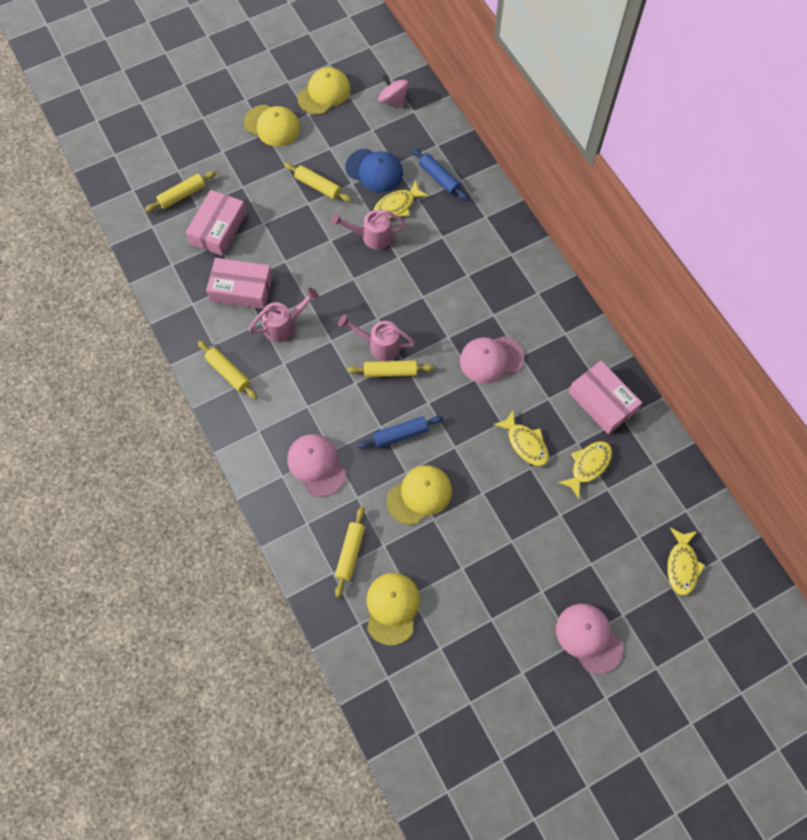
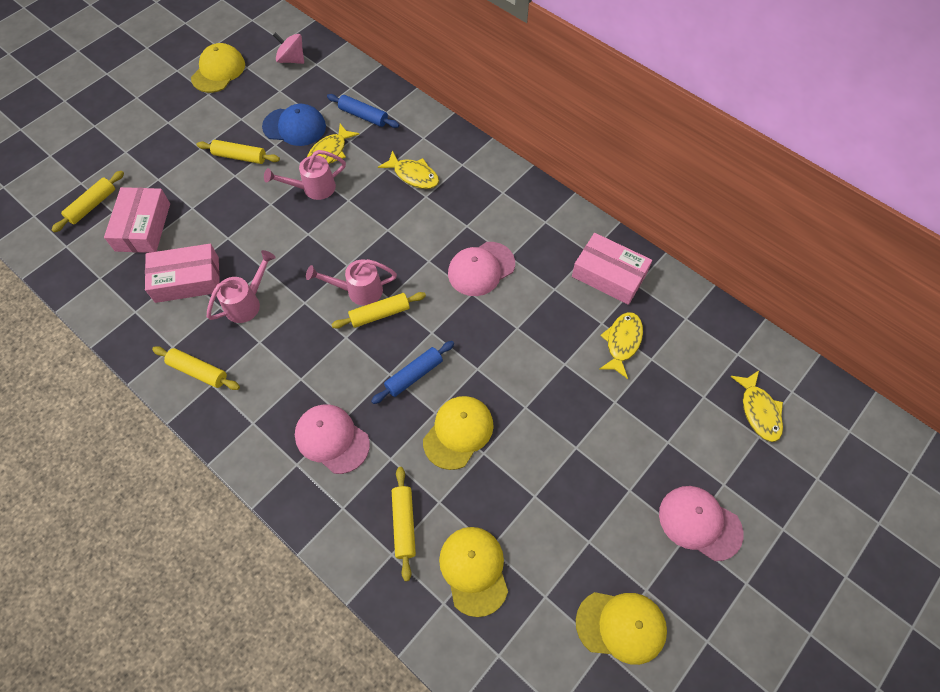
camera: 20 degrees left, 5 degrees down
(272, 125) = (173, 114): yellow cap -> yellow cap (621, 626)
(525, 443) = (549, 341): yellow fish -> yellow fish (413, 175)

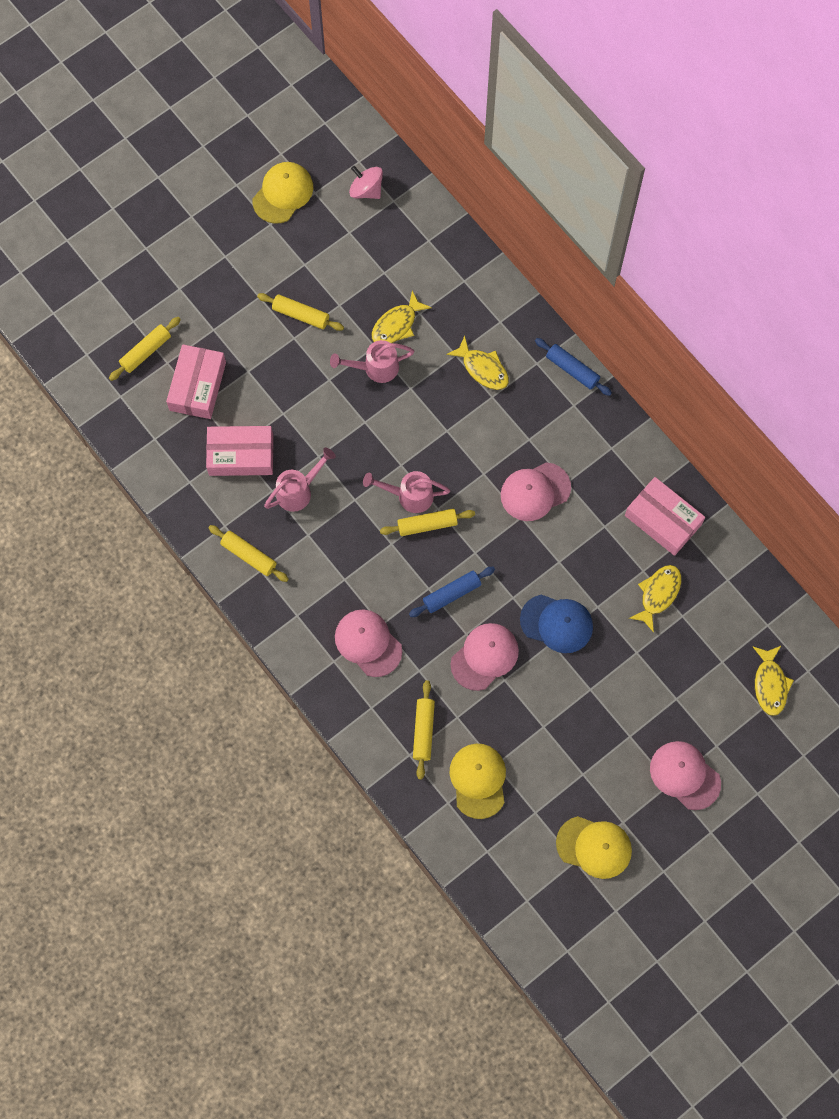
camera: 10 degrees right, 10 degrees up
(294, 127) = (362, 285): blue cap -> blue cap (556, 623)
(363, 116) = (438, 282): blue rolling pin -> blue rolling pin (572, 370)
(458, 432) = (484, 657): yellow cap -> pink cap

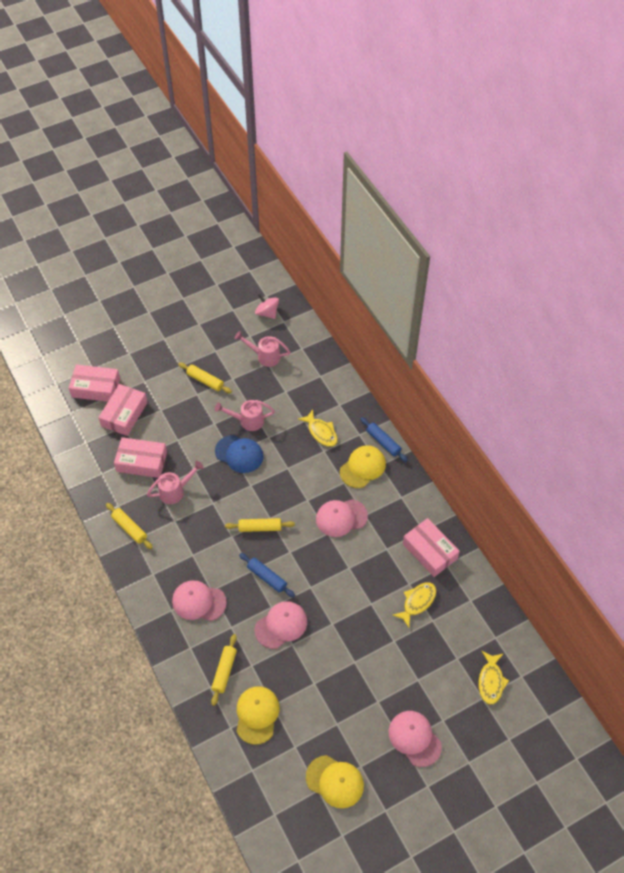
camera: 10 degrees right, 15 degrees down
(146, 351) = (96, 388): yellow rolling pin -> pink box
(283, 193) = (212, 307): yellow cap -> yellow cap (362, 467)
(368, 643) = (199, 601): pink cap -> pink cap turned 45 degrees counterclockwise
(397, 325) = (268, 396): yellow fish -> none
(409, 495) = (251, 506): pink watering can -> pink watering can (264, 356)
(452, 594) = (267, 577): blue rolling pin -> blue rolling pin turned 60 degrees clockwise
(556, 623) = (339, 610): blue cap -> blue cap (239, 454)

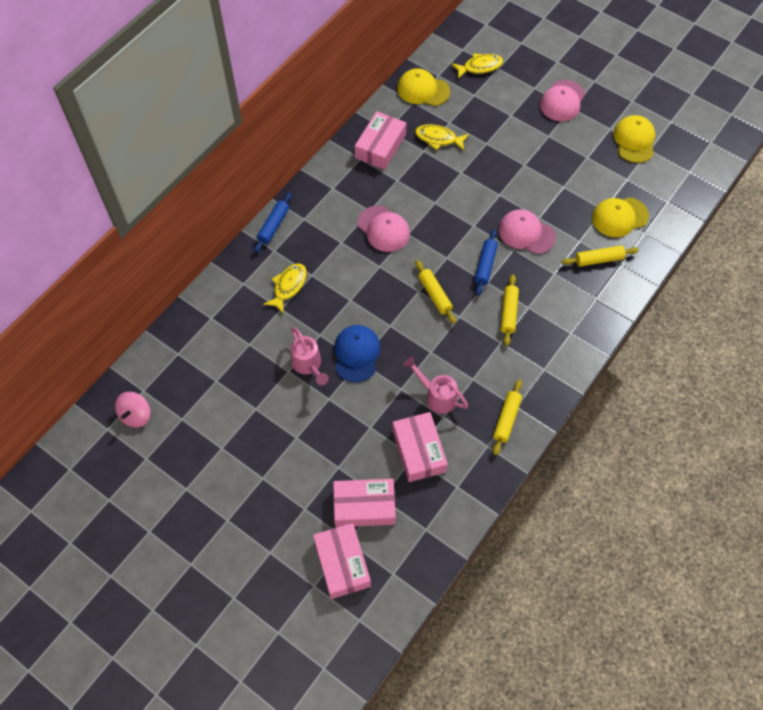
camera: 115 degrees left, 5 degrees up
(199, 601) = (546, 312): pink cap -> none
(205, 381) = (272, 437): yellow rolling pin -> yellow rolling pin (509, 313)
(264, 356) = (206, 388): pink watering can -> none
(362, 467) = (314, 232): yellow cap -> yellow cap (423, 90)

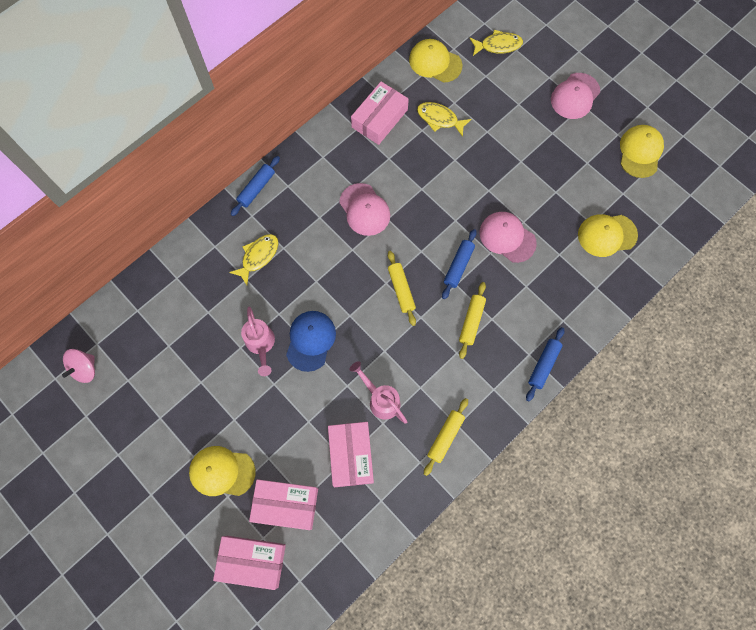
camera: 10 degrees right, 10 degrees up
(294, 487) = (222, 471): none -> yellow cap
(342, 563) = (252, 561): pink box -> pink box turned 75 degrees counterclockwise
(586, 340) = (543, 365): none -> blue rolling pin
(599, 259) = (575, 278): yellow rolling pin -> none

